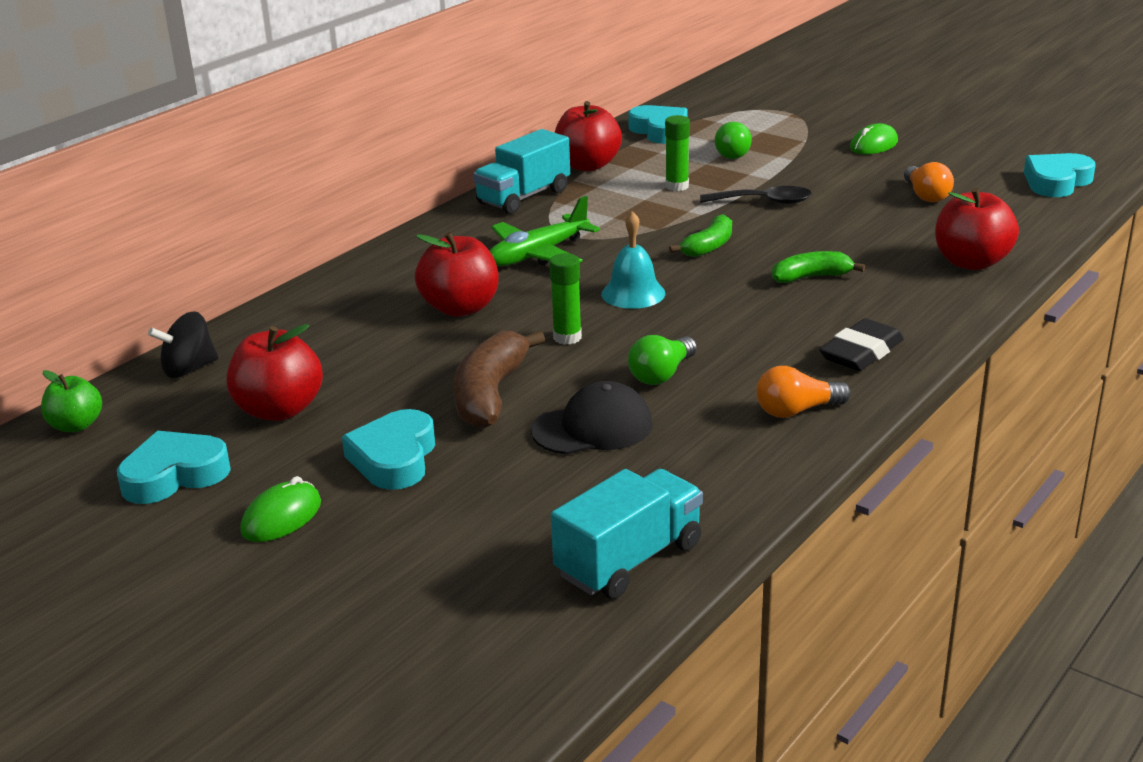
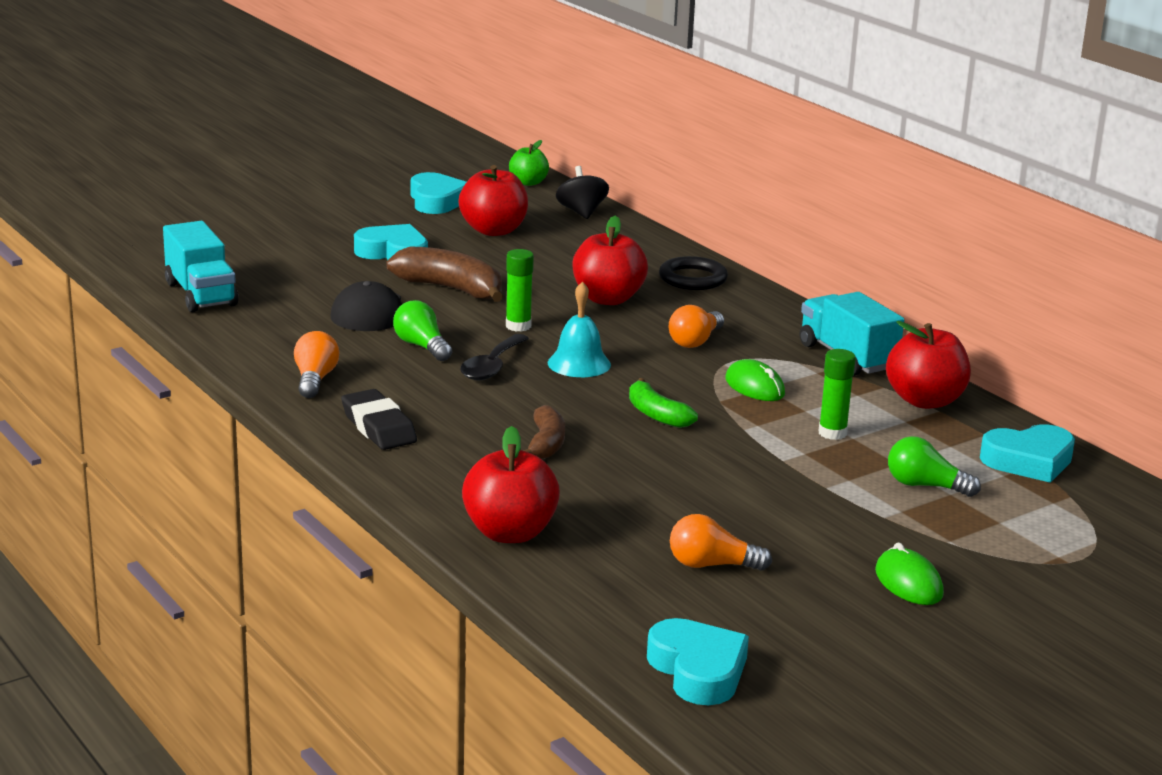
camera: 105 degrees right, 5 degrees down
(281, 517) = (357, 220): green mouse -> green mouse (754, 387)
(377, 278) = (692, 278): none -> black ring
(538, 255) = (695, 341): green plane -> orange light bulb
(764, 202) = (756, 467): black spoon -> black spoon (492, 366)
(811, 277) = (546, 444): green banana -> brown banana

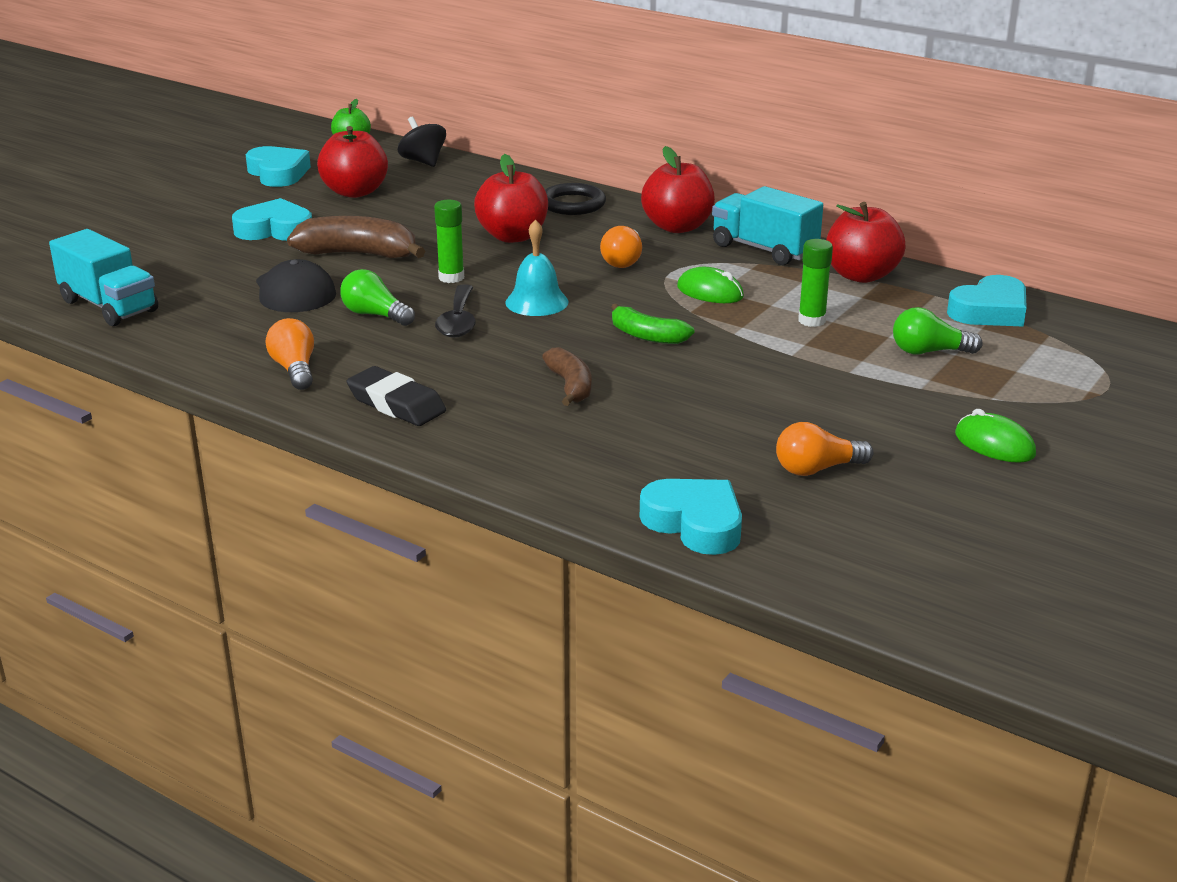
camera: 20 degrees left, 5 degrees up
(510, 533) = (609, 482): red apple -> red apple (677, 227)
(698, 670) = (894, 576): turquoise heart -> turquoise heart (695, 523)

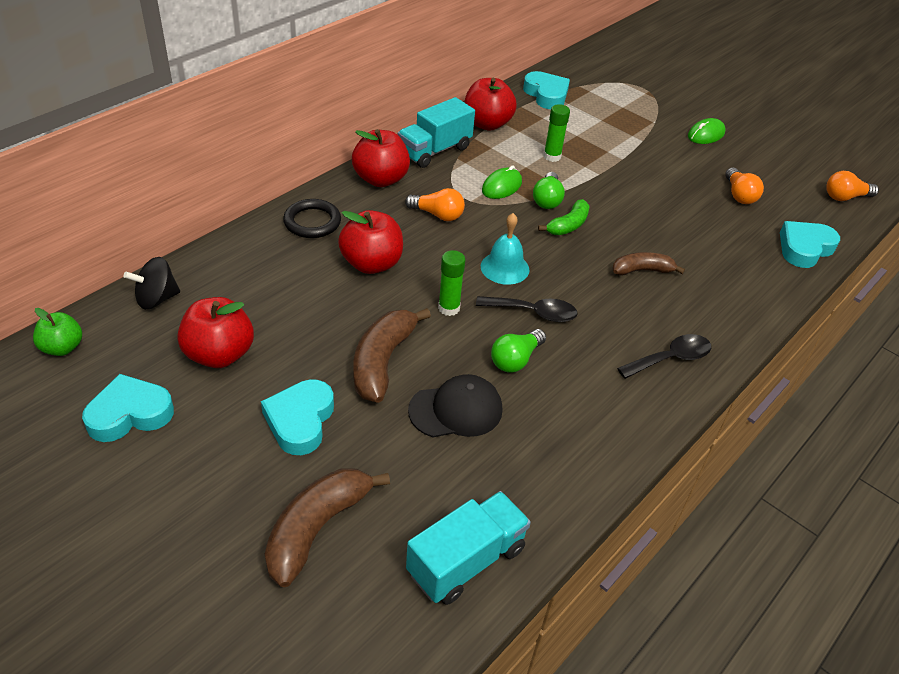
camera: 85 degrees left, 15 degrees up
(152, 248) = (317, 528): none -> brown banana
(295, 369) = (614, 415): orange light bulb -> orange light bulb (845, 197)
(396, 404) = (670, 358): black eraser -> black spoon
(929, 352) = (598, 127): green light bulb -> green light bulb (547, 200)

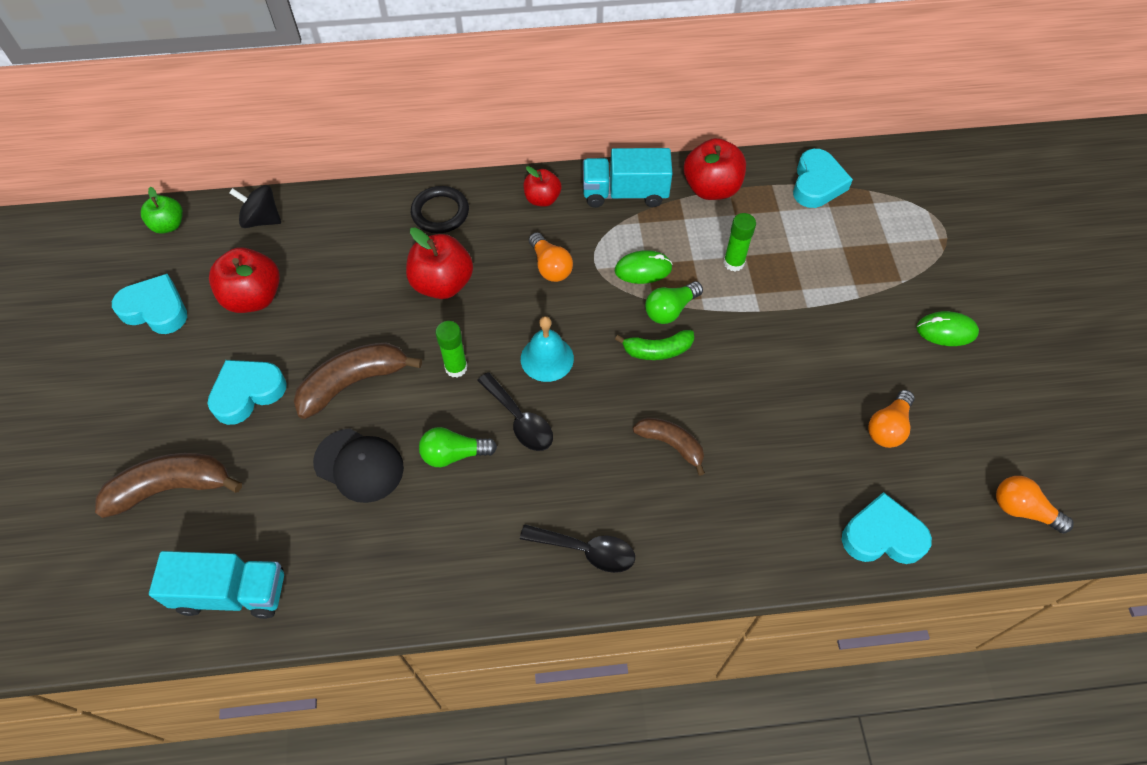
camera: 45 degrees right, 15 degrees up
(381, 179) = (542, 199): red apple -> red apple, size x0.62

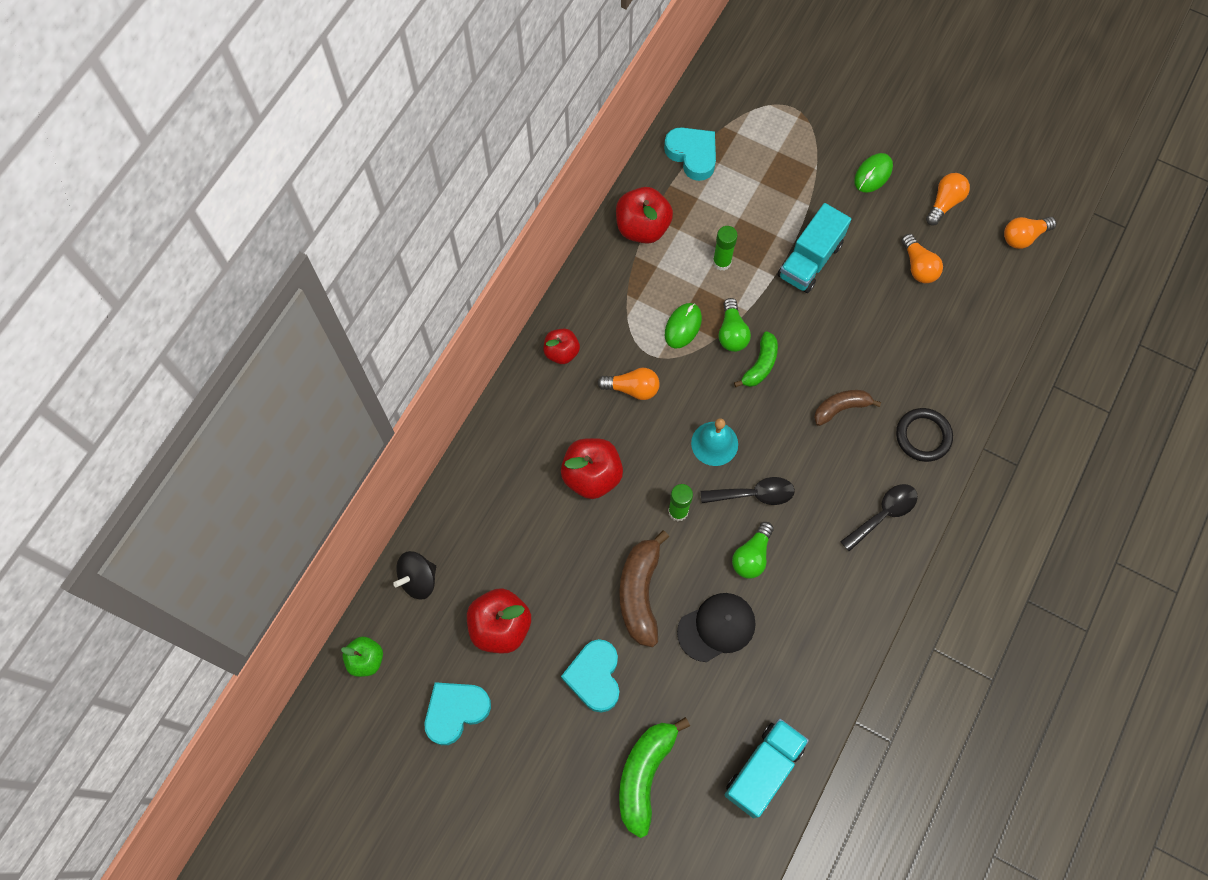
camera: 55 degrees left, 10 degrees up
(171, 488) = (645, 774): brown banana -> green banana
(440, 212) = (517, 436): black ring -> black ring (923, 436)
(625, 193) = (601, 290): turquoise truck -> turquoise truck (810, 260)
(882, 536) = (988, 329): turquoise heart -> none
(982, 411) = (944, 203): none -> orange light bulb

